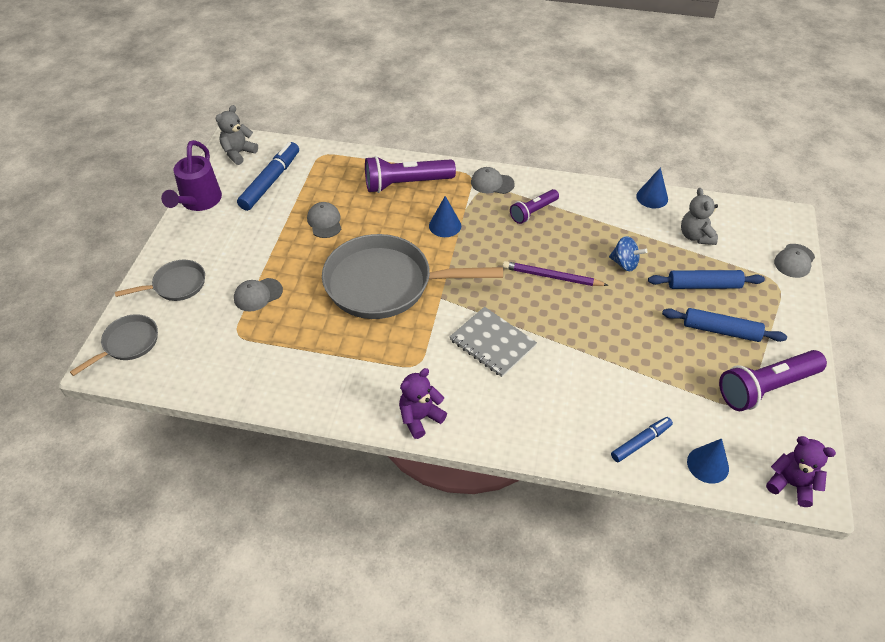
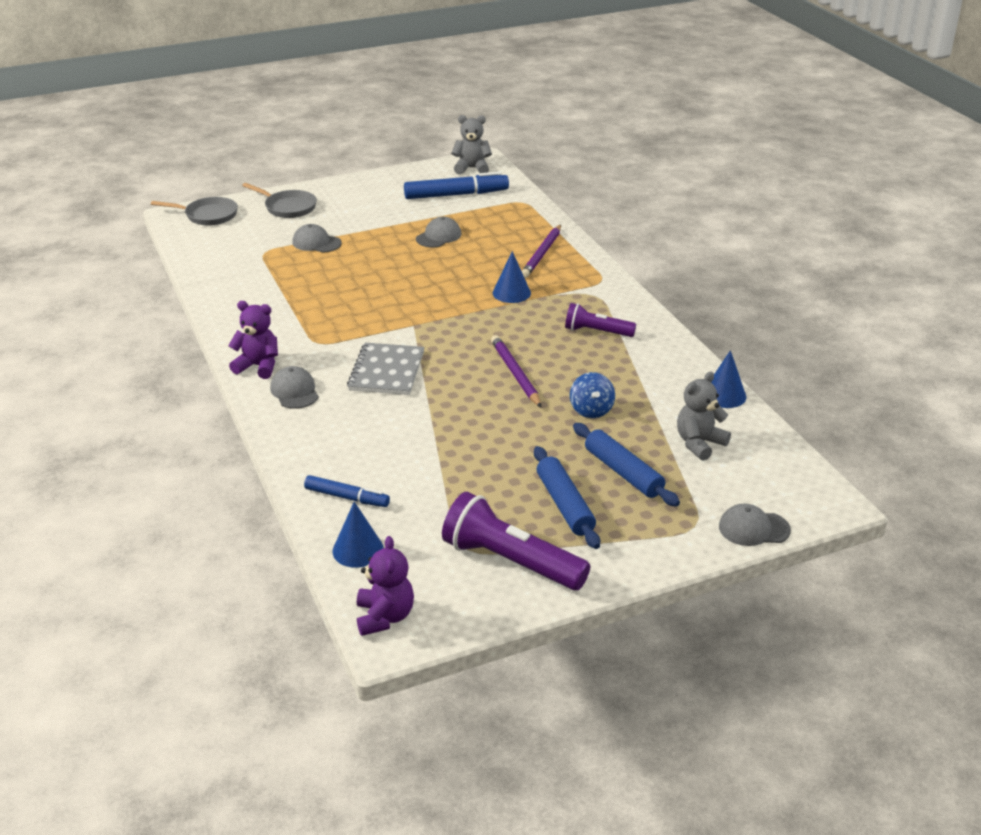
camera: 55 degrees right, 15 degrees down
(198, 201) = (391, 177): purple watering can -> none
(385, 284) = (398, 292): grey pan -> none
(406, 184) = (542, 254): purple flashlight -> purple pencil
(492, 183) = (607, 295): grey cap -> grey cap (294, 391)

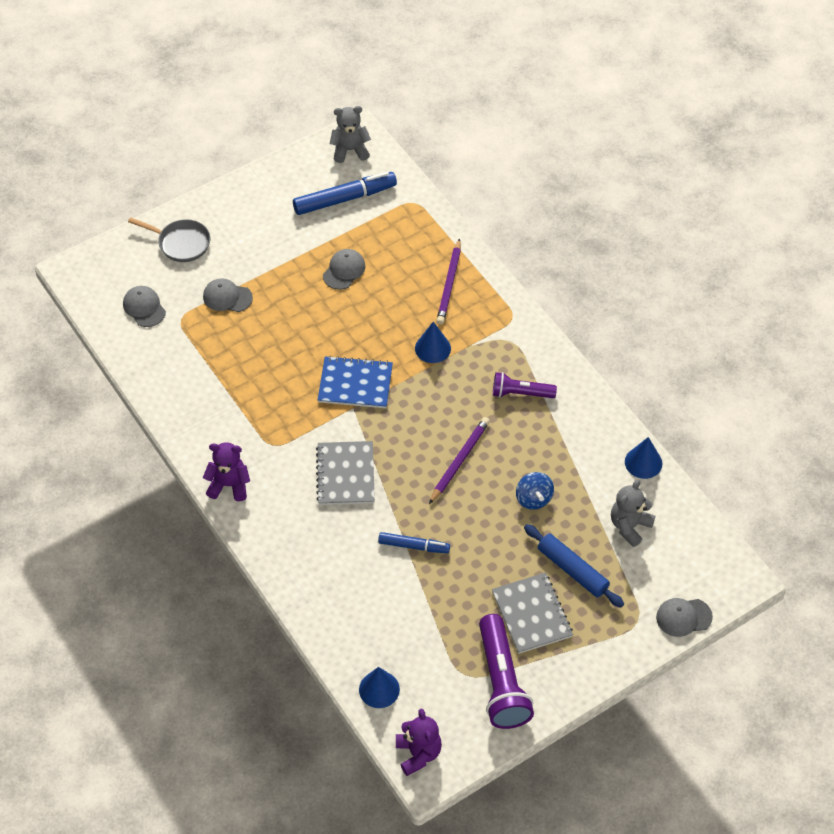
camera: 10 degrees left, 20 degrees up
(208, 215) = (104, 267): grey pan -> none
(294, 391) = (272, 513): grey cap -> grey cap (144, 307)
(347, 497) = (354, 634): blue marker -> blue marker (414, 546)
(422, 309) = (355, 384): none -> blue notebook
(511, 561) = (501, 682): purple flashlight -> purple flashlight turned 120 degrees counterclockwise
(515, 373) = (459, 461): purple pencil -> purple pencil turned 60 degrees clockwise
(564, 505) = (531, 614): blue rolling pin -> grey notebook

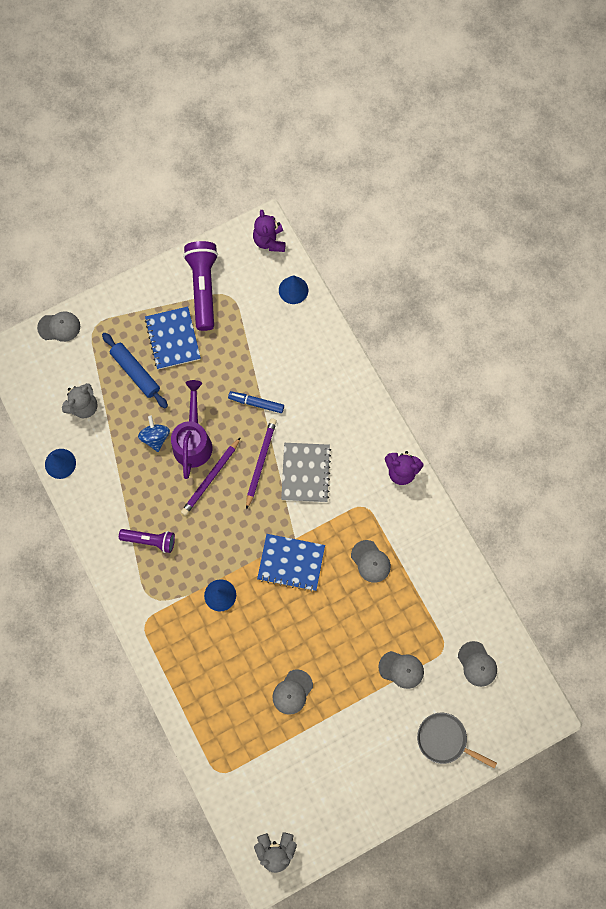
camera: 175 degrees left, 20 degrees up
(264, 392) = (370, 561): none -> grey cap
(345, 199) = (285, 783): blue marker -> none
(449, 284) = (197, 666): purple pencil -> purple pencil (260, 462)
(486, 498) = (193, 441): none -> purple watering can
(531, 614) = (173, 339): grey notebook -> blue notebook

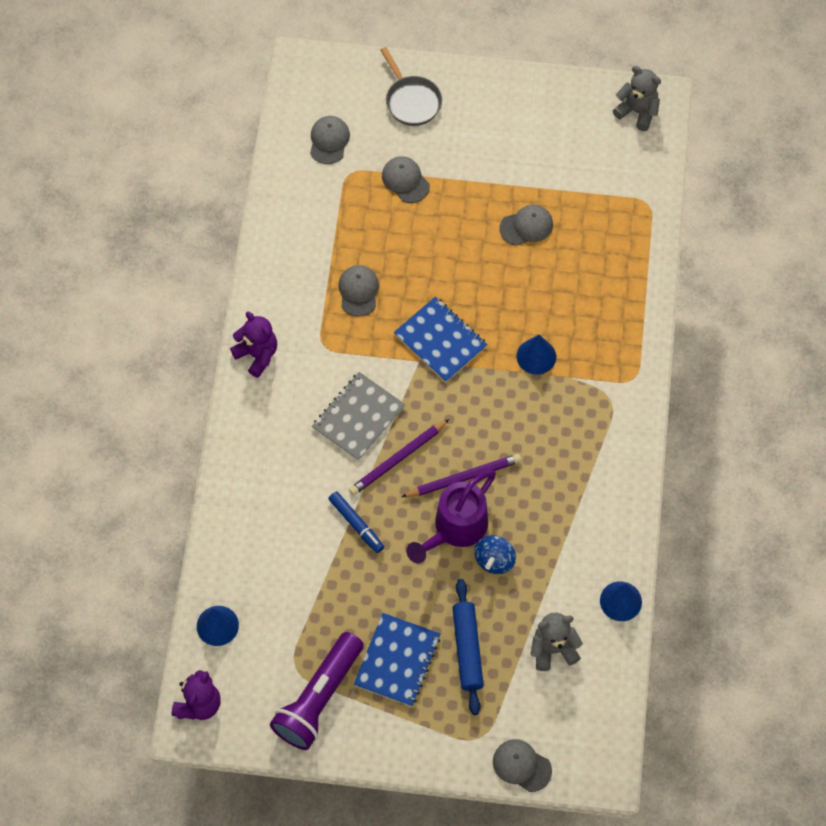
camera: 145 degrees left, 10 degrees down
(150, 540) = (573, 455): purple flashlight -> none

